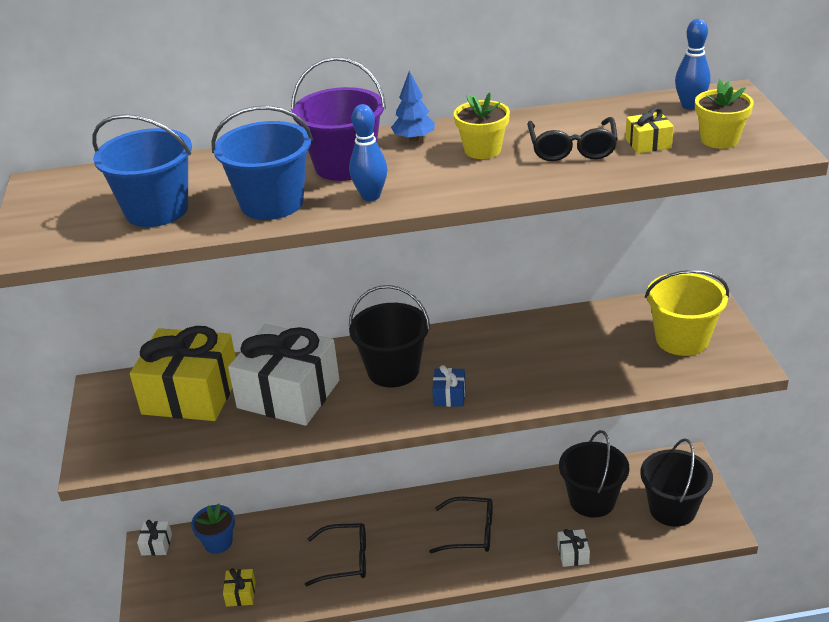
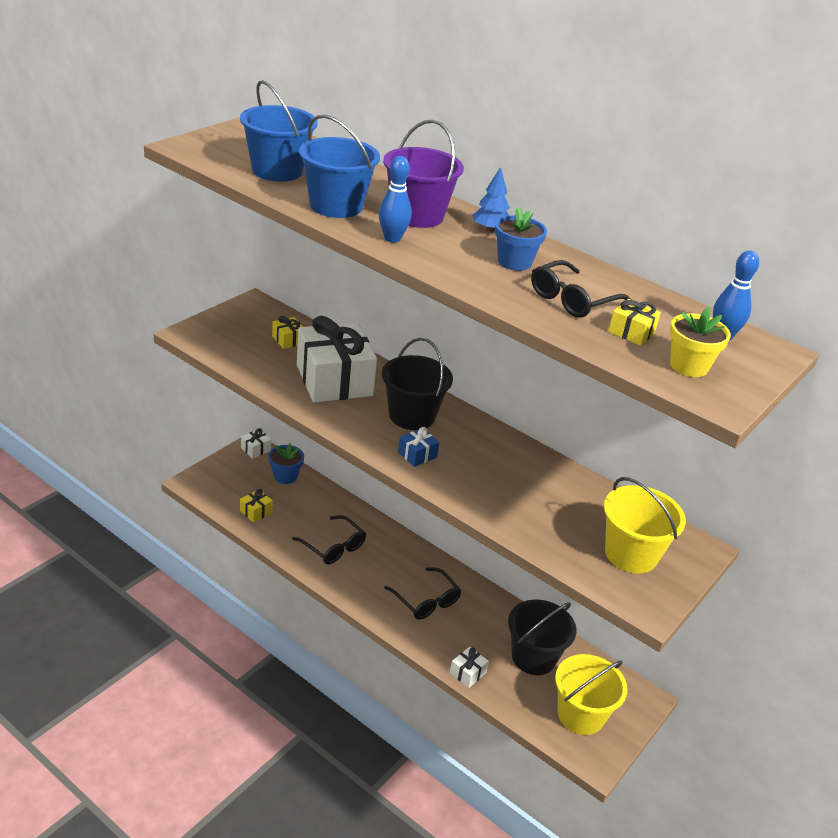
camera: 40 degrees right, 0 degrees up
(191, 394) = (288, 340): yellow gift -> yellow gift, size x0.41
(482, 150) = (514, 262): yellow flower pot -> blue flower pot
(672, 509) = (580, 715): black bucket -> yellow bucket

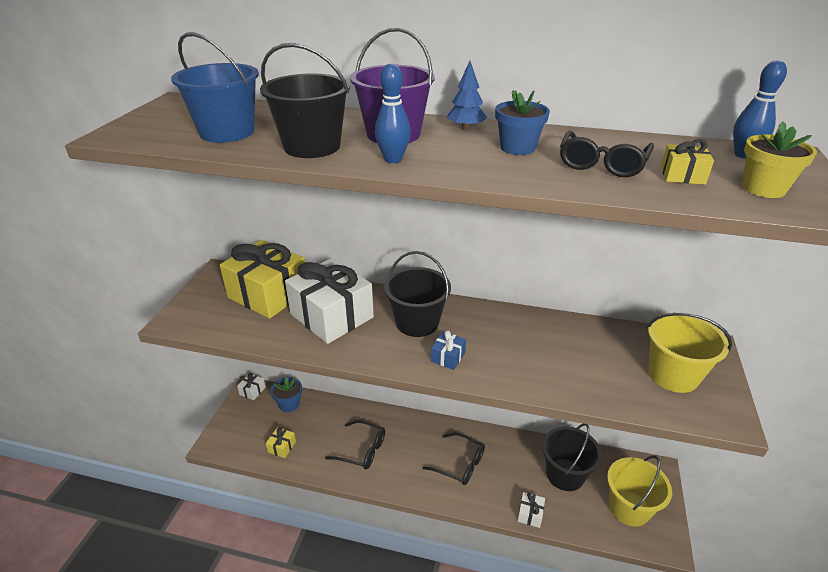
camera: 20 degrees left, 0 degrees up
(288, 340) = (268, 294): yellow gift -> yellow gift, size x2.47
(336, 206) = (312, 146): blue bucket -> black bucket

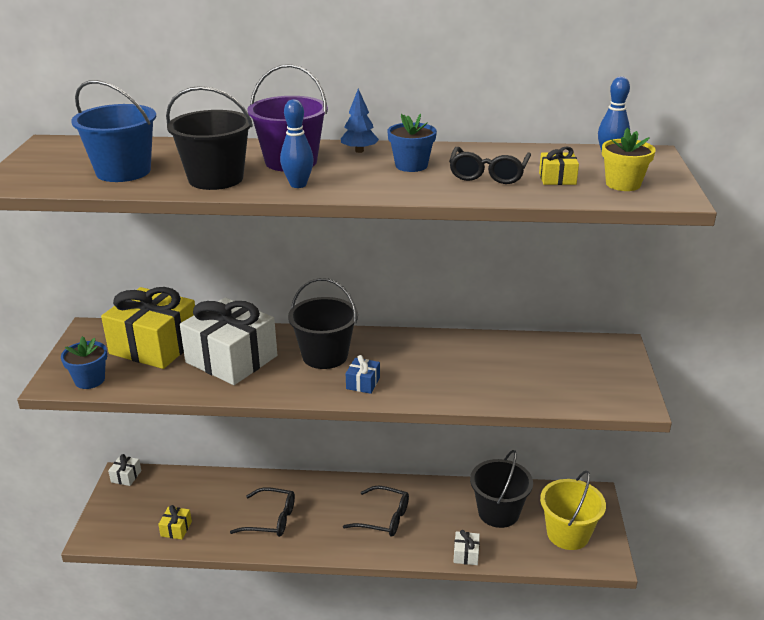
camera: 10 degrees left, 5 degrees down
(289, 404) = (174, 484): blue flower pot -> blue flower pot (90, 380)
(673, 375) = (585, 373): yellow bucket -> none

